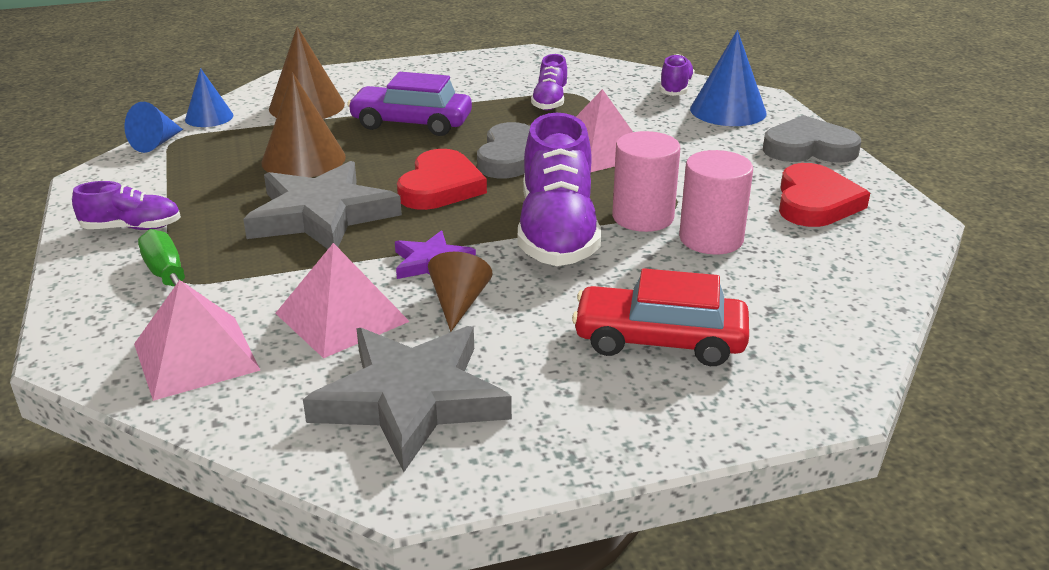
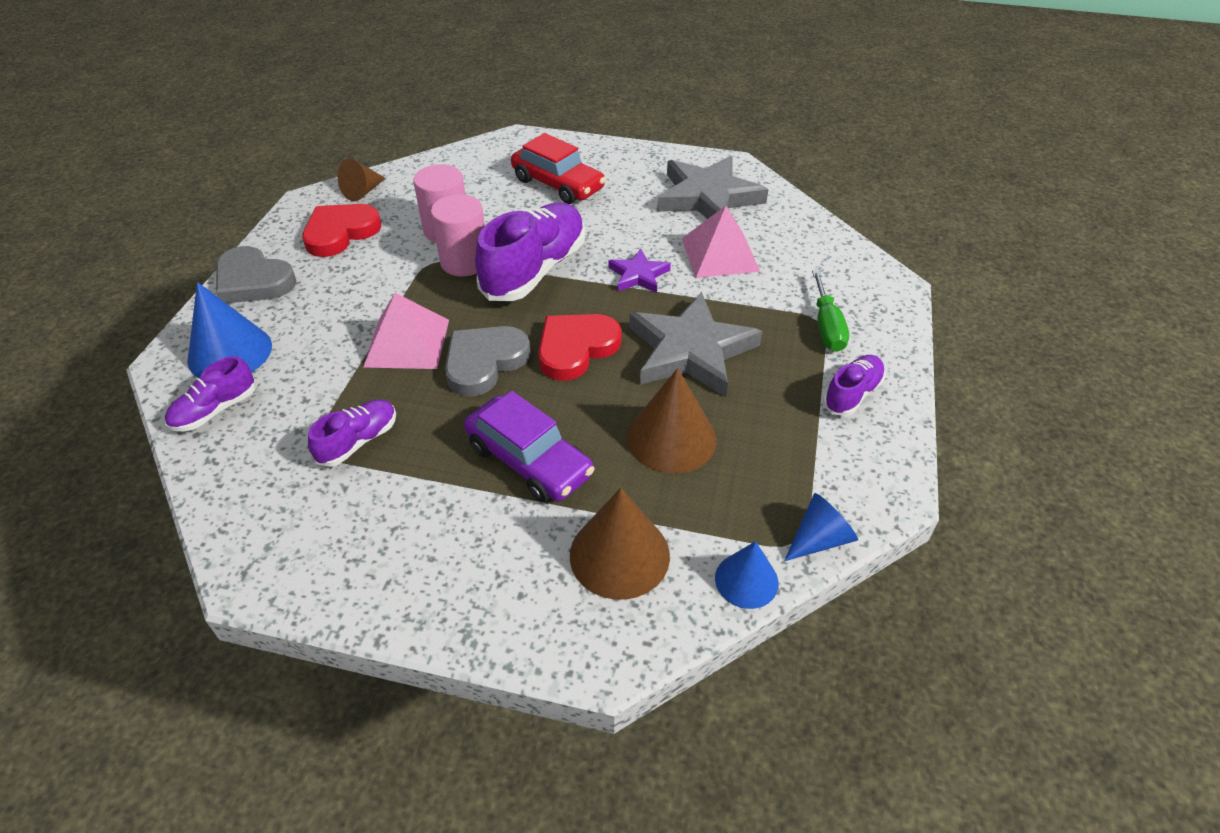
camera: 150 degrees left, 15 degrees up
(132, 228) = (852, 394): purple shoe -> purple shoe turned 105 degrees clockwise
(196, 356) = (816, 257): pink pyramid -> none
(458, 303) = (644, 240): brown cone -> brown cone (363, 192)

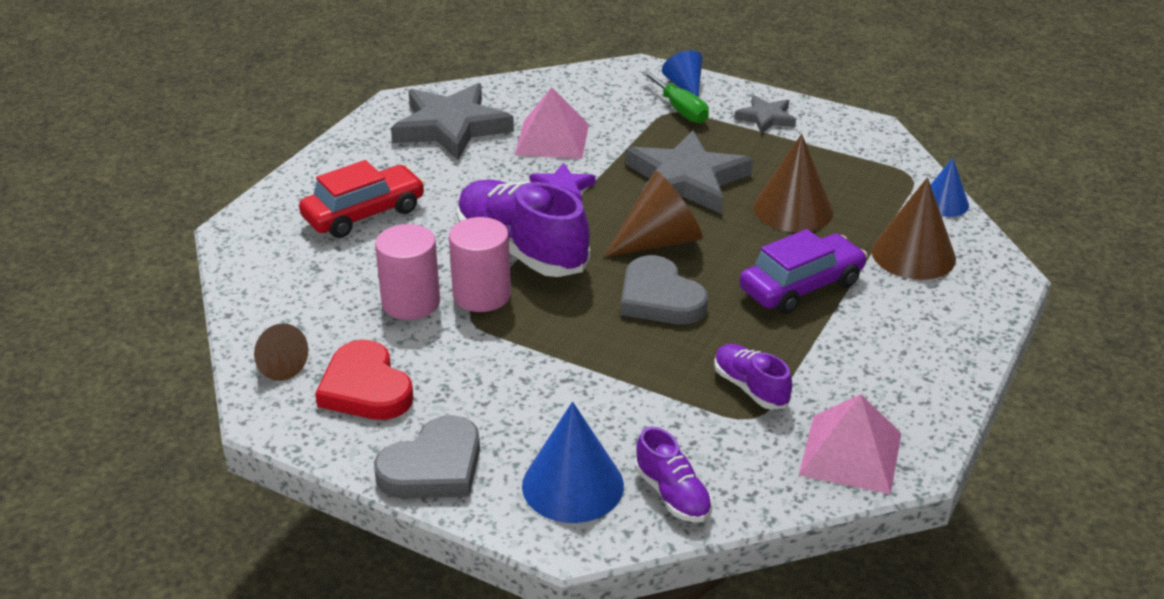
camera: 75 degrees left, 10 degrees down
(407, 343) = (609, 346): pink pyramid -> pink pyramid (851, 453)
(576, 348) = (659, 241): red heart -> brown cone
(819, 539) = (910, 165): blue cone -> blue cone (685, 86)
(826, 327) = (680, 110): green screwdriver -> green screwdriver turned 45 degrees clockwise
(852, 394) = (766, 118): purple shoe -> grey star

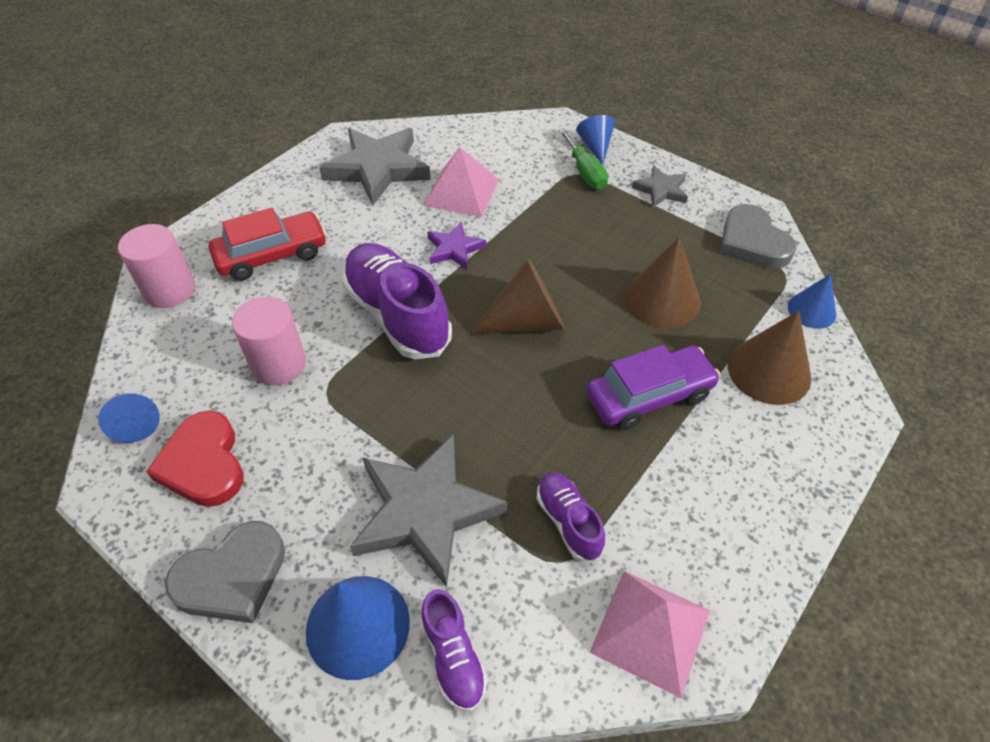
camera: 10 degrees right, 15 degrees up
(278, 365) = (136, 422): brown cone -> blue cone
(482, 295) = (345, 364): pink cylinder -> pink cylinder (170, 290)
(660, 298) = (509, 391): grey heart -> grey heart (752, 242)
(686, 180) = (570, 253): grey star -> grey star (425, 511)

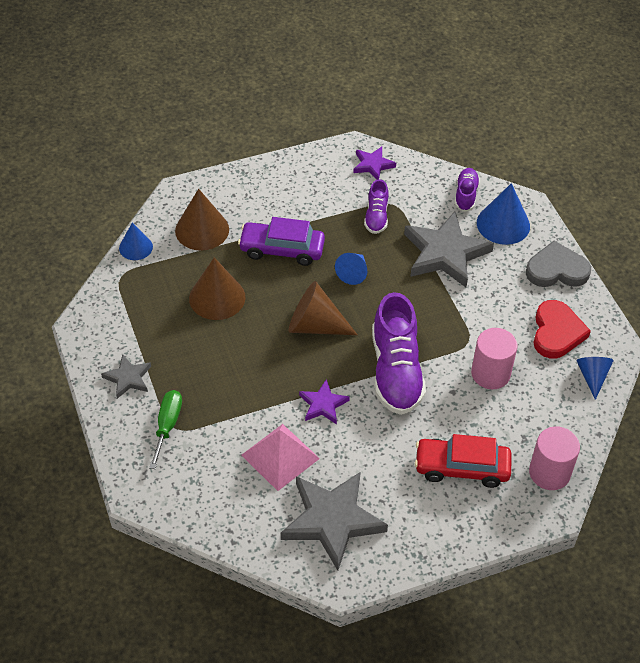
camera: 150 degrees left, 0 degrees up
(595, 146) = (133, 448): blue cone -> blue cone (353, 273)
(651, 630) = (373, 165): pink pyramid -> purple star
(752, 242) = (114, 305): grey heart -> none

